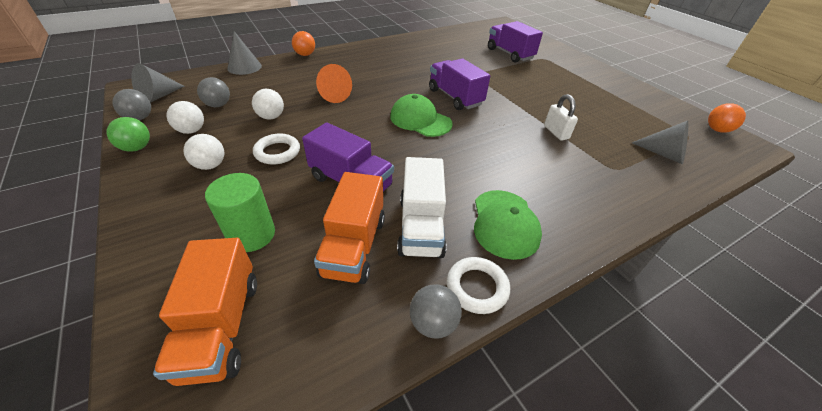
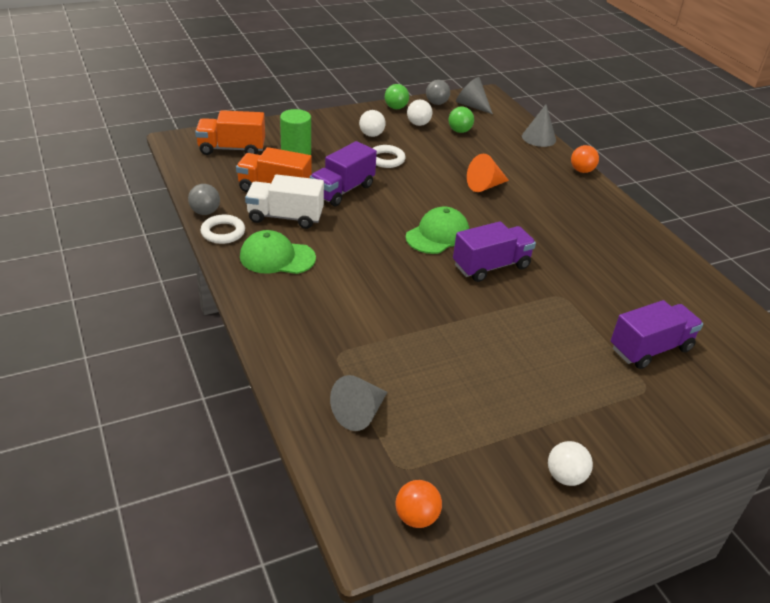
camera: 95 degrees right, 5 degrees down
(218, 105) = (459, 131): grey ball -> green ball
(271, 117) = (440, 155): white ball -> white ball (565, 476)
(556, 132) = (412, 330): white padlock -> none

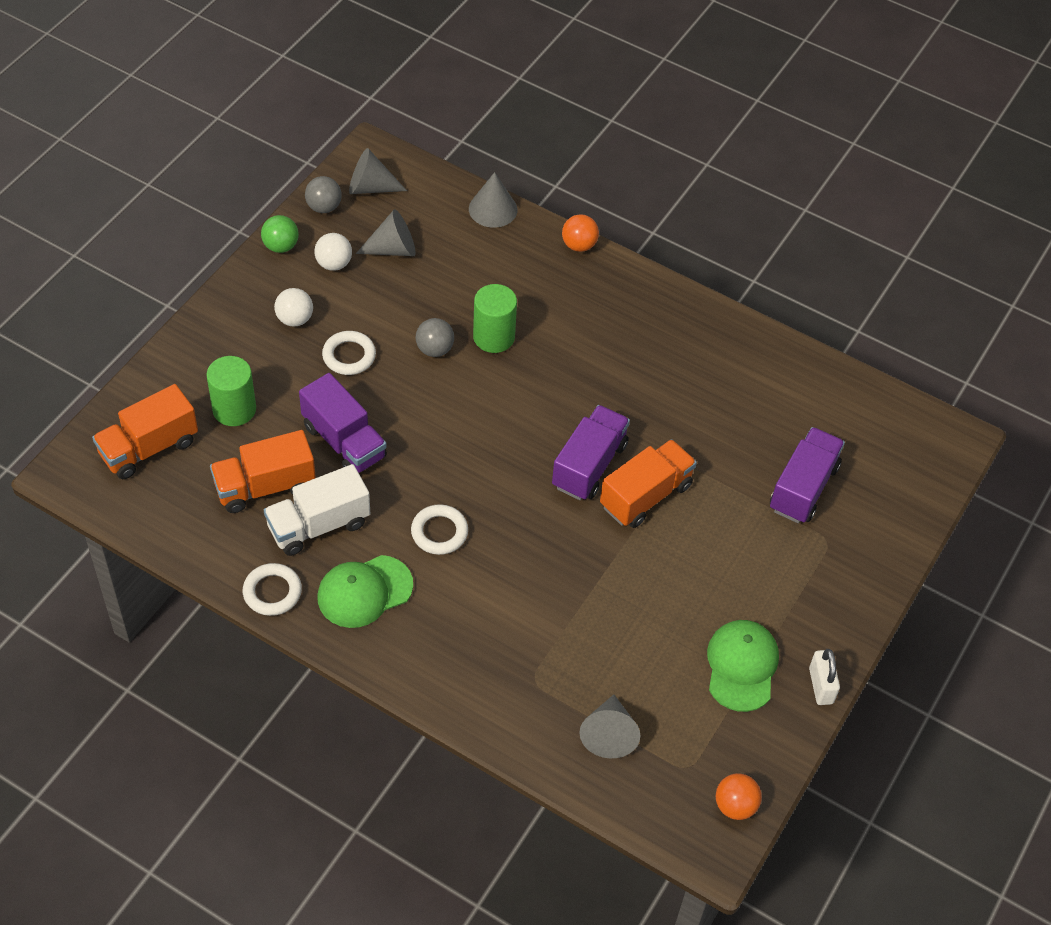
camera: 35 degrees left, 15 degrees up
(205, 212) = (222, 574): grey ball -> grey ball (434, 349)
(342, 190) = (344, 442): purple truck -> purple truck turned 45 degrees counterclockwise
(355, 252) = (439, 532): none -> white ring
(437, 235) = (502, 451): green cap -> green cap (741, 666)
(459, 131) = (393, 249): green ball -> grey cone
(485, 186) = (494, 337): orange cone -> green cylinder
(518, 298) = (645, 496): none -> orange truck
(565, 476) = (821, 686): white ball -> white padlock

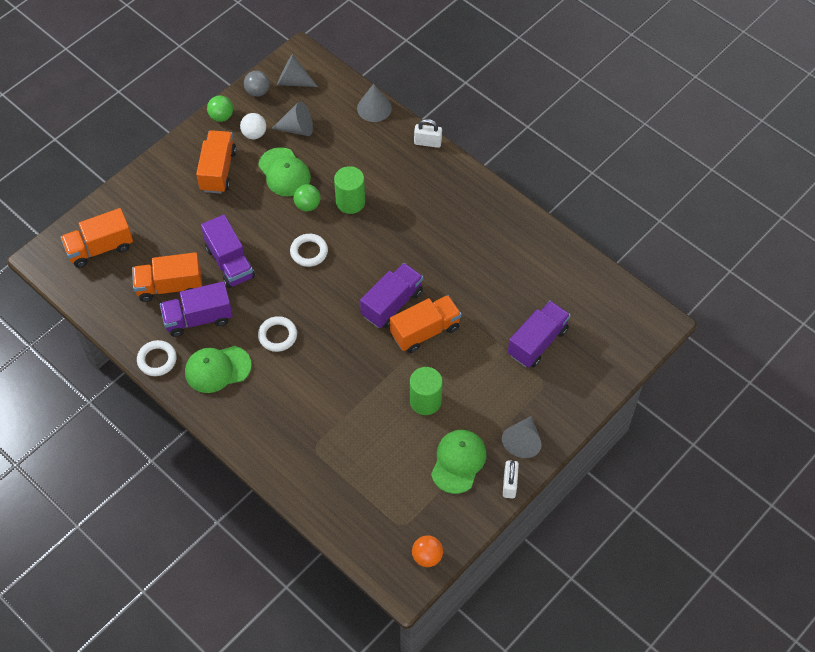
camera: 15 degrees right, 5 degrees up
(234, 409) = (162, 229): green cylinder -> green cylinder (425, 401)
(295, 319) = (218, 170): white ball -> orange truck
(318, 525) = (198, 318): white truck -> purple truck
(349, 356) = (248, 202): white ring -> white ring (309, 252)
(390, 309) = (284, 172): none -> green cap
(434, 349) = (307, 205): grey ball -> green ball
(579, 245) = (427, 142): orange ball -> white padlock
(608, 734) = (355, 493): grey cone -> grey cone (522, 441)

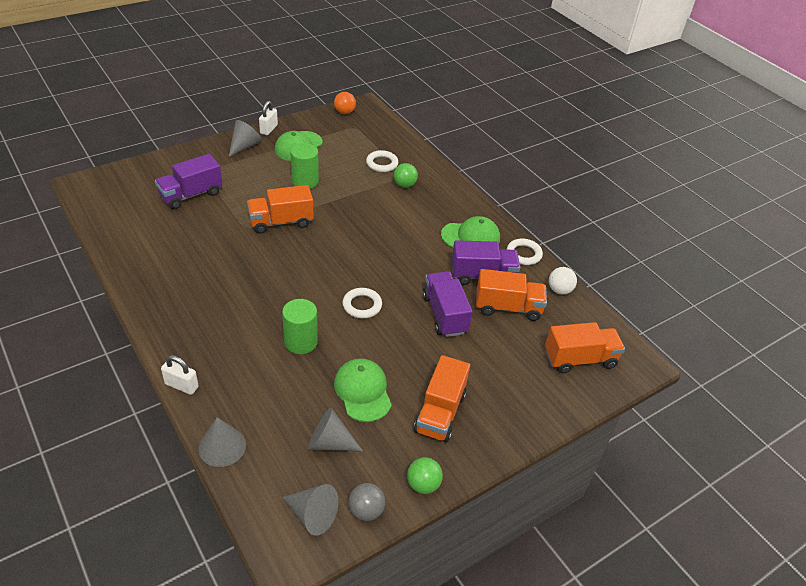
camera: 170 degrees left, 15 degrees down
(254, 134) = (386, 449): white ball -> white ball (559, 290)
(277, 336) = (412, 247): white ring -> white ring (382, 164)
(307, 205) = (348, 349): green ball -> green ball (404, 185)
(392, 304) = (300, 247): purple truck -> none

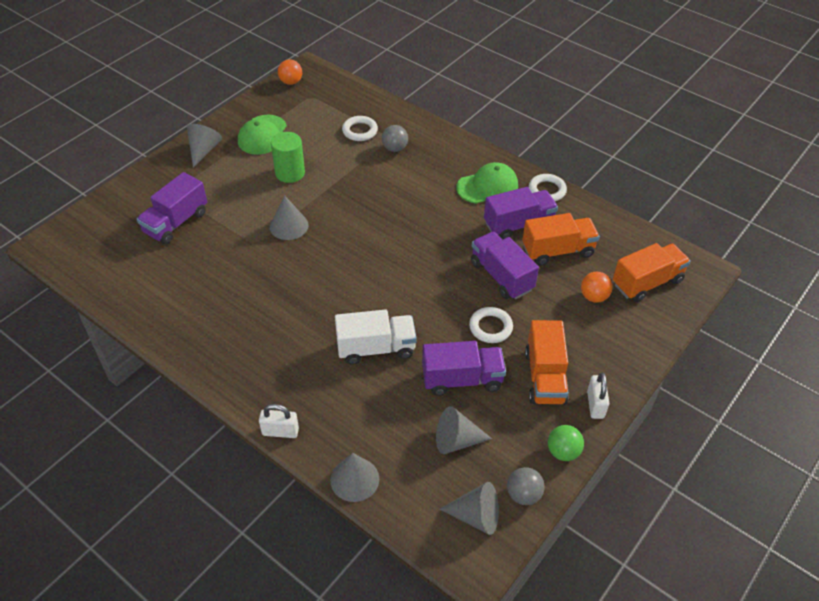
camera: 15 degrees left, 5 degrees up
(269, 129) = (220, 124): white padlock -> white padlock (595, 404)
(281, 222) = (289, 226): orange truck -> grey cone
(301, 342) = (376, 348): green cylinder -> white truck
(362, 305) = (417, 291): white ring -> white ring (490, 327)
(363, 391) = (462, 379): green cap -> purple truck
(404, 185) = (395, 148): green ball -> grey ball
(522, 356) = (594, 297): none -> orange ball
(559, 290) = (597, 218): white ball -> none

